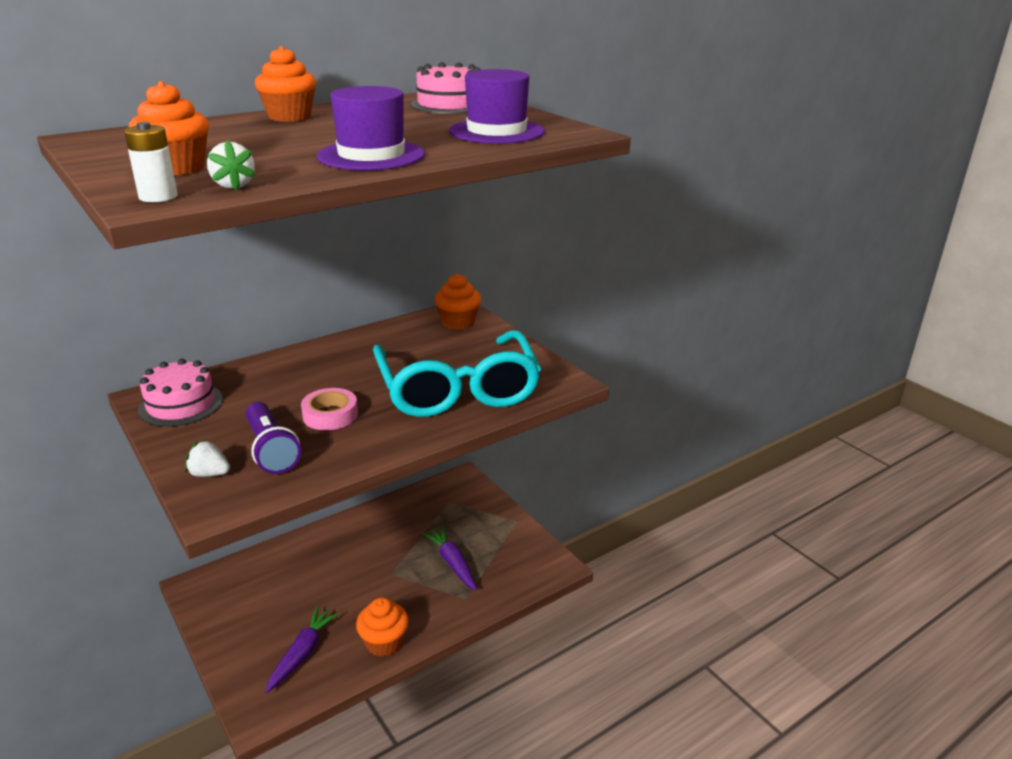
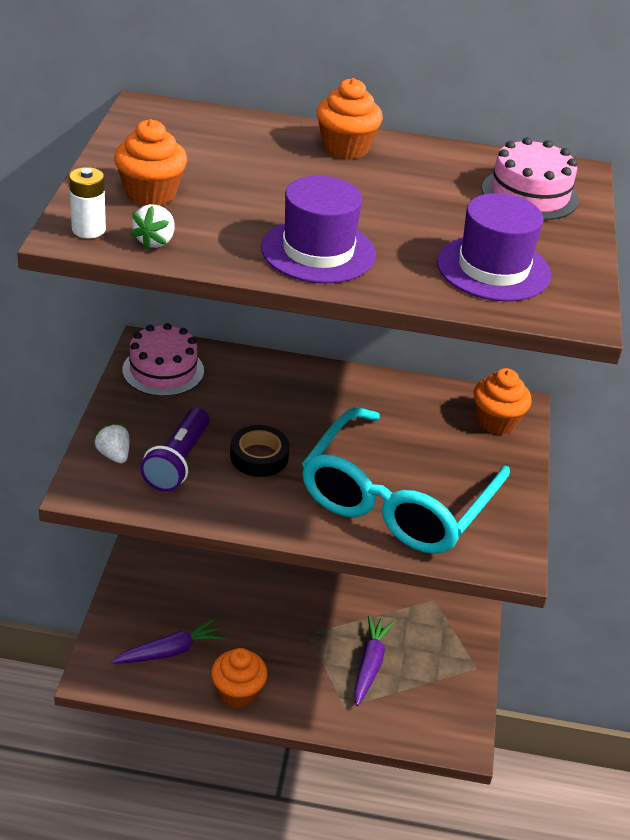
camera: 40 degrees right, 10 degrees up
(330, 415) = (259, 457): pink tape -> black tape

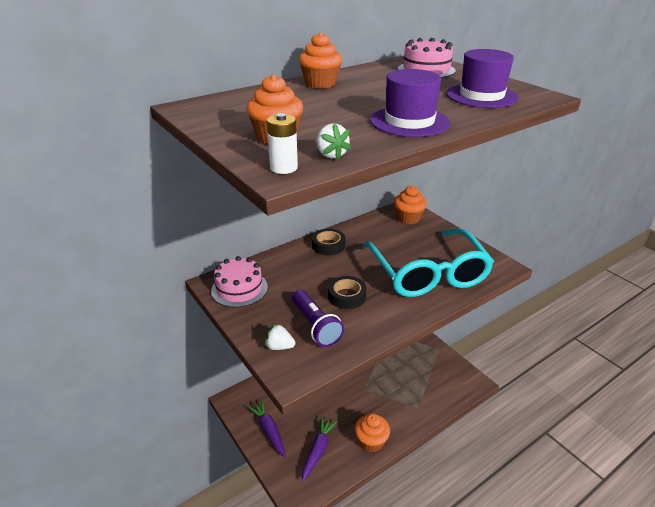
camera: 40 degrees left, 5 degrees down
(333, 387) = (328, 245): none -> black tape
(369, 665) = (403, 381): purple carrot -> purple carrot (269, 430)

